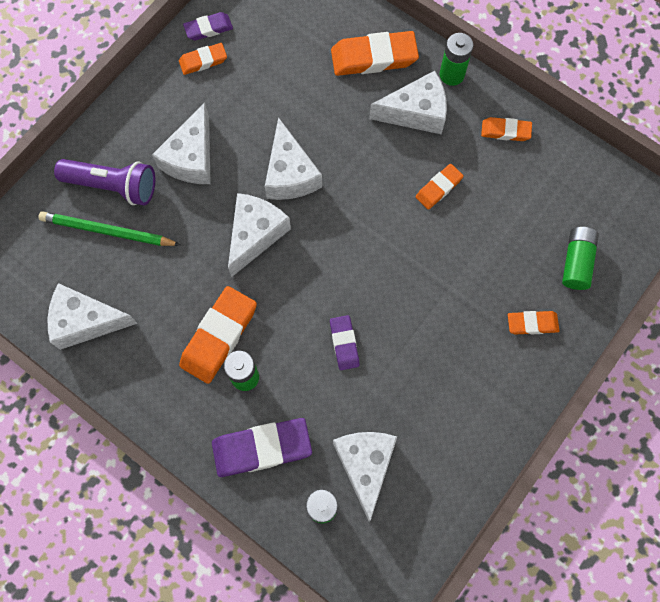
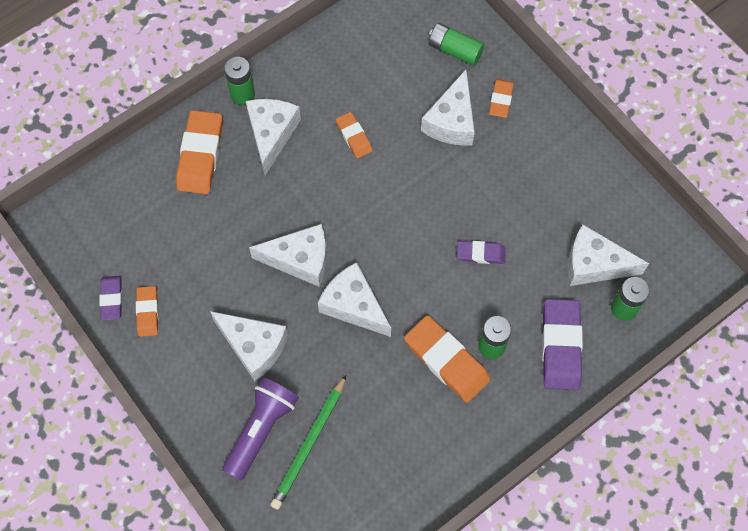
camera: 75 degrees left, 5 degrees down
(86, 321) = (399, 482): white cheese -> white cheese (451, 121)
(505, 131) = (315, 67): orange eraser -> none

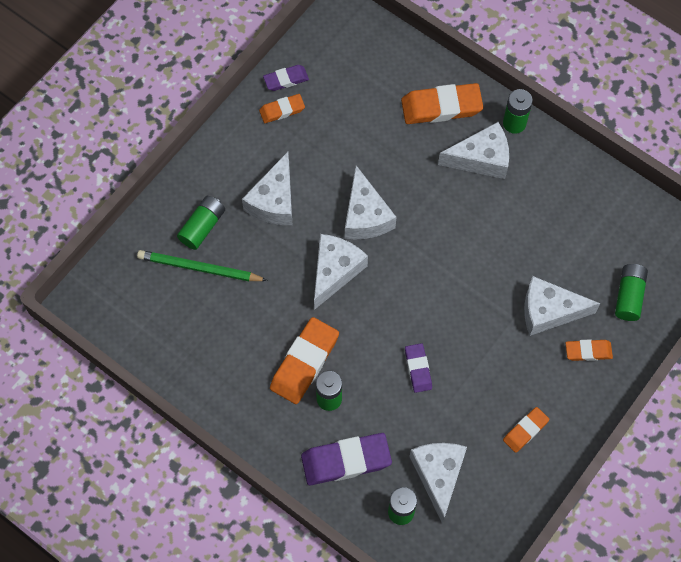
camera: 75 degrees right, 0 degrees up
(261, 429) = (202, 227): purple flashlight -> green battery
(354, 137) = (502, 229): orange eraser -> orange eraser (525, 430)

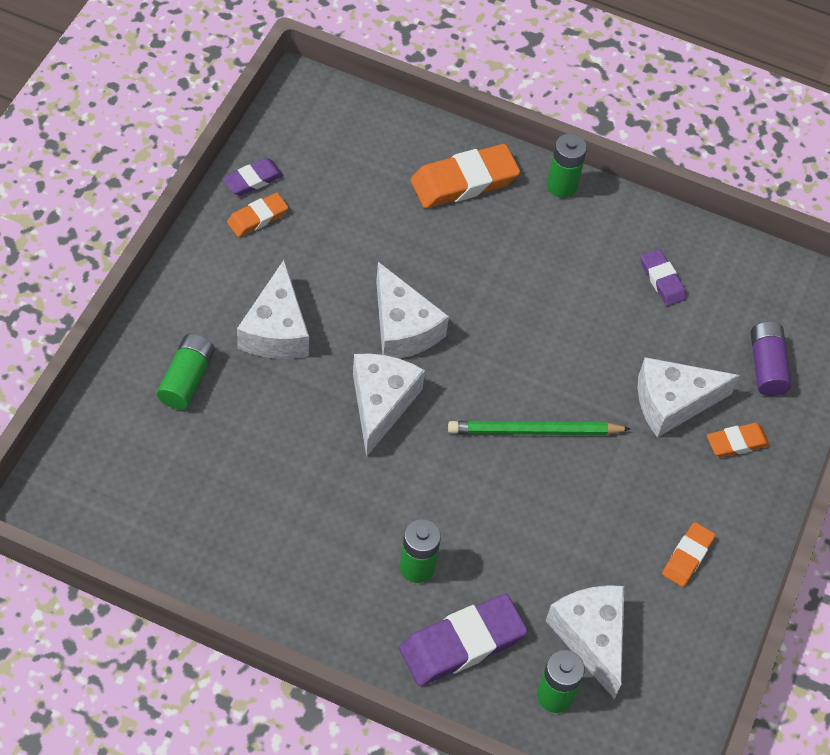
camera: 20 degrees left, 10 degrees down
(199, 268) = (196, 433): green pencil -> green pencil (534, 431)
(304, 362) = (371, 527): orange eraser -> none
(418, 369) = (525, 506): purple eraser -> purple eraser (662, 280)
(481, 159) = (532, 234): white cheese -> none
(629, 296) = (766, 366): green battery -> purple battery

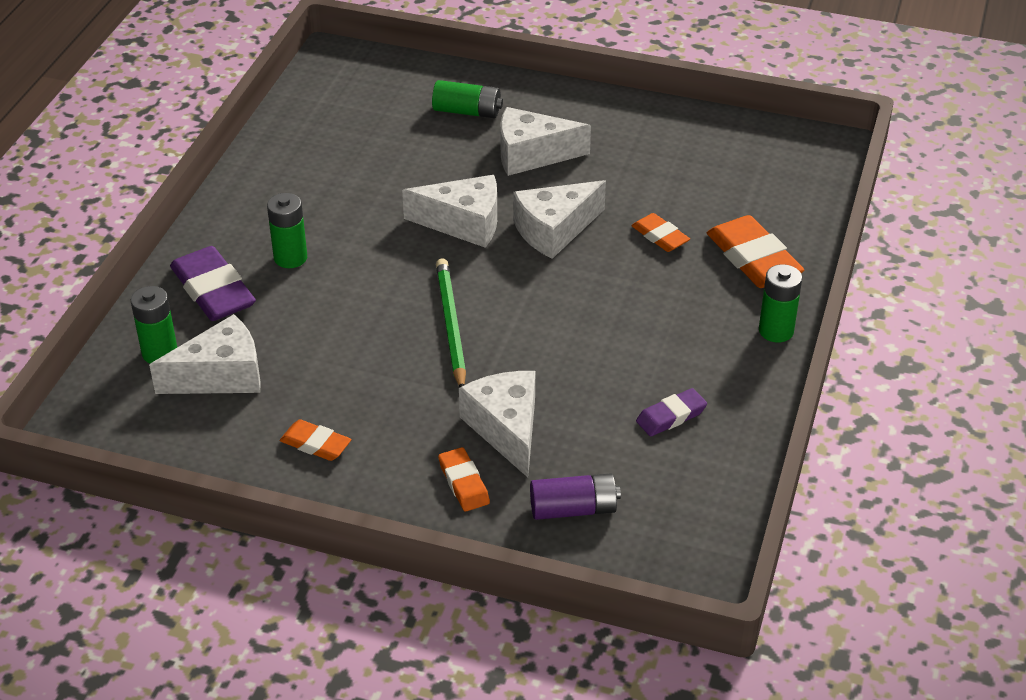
camera: 90 degrees right, 15 degrees down
(253, 180) = (700, 125): purple eraser -> none
(257, 217) = (657, 132): orange eraser -> orange eraser (660, 236)

